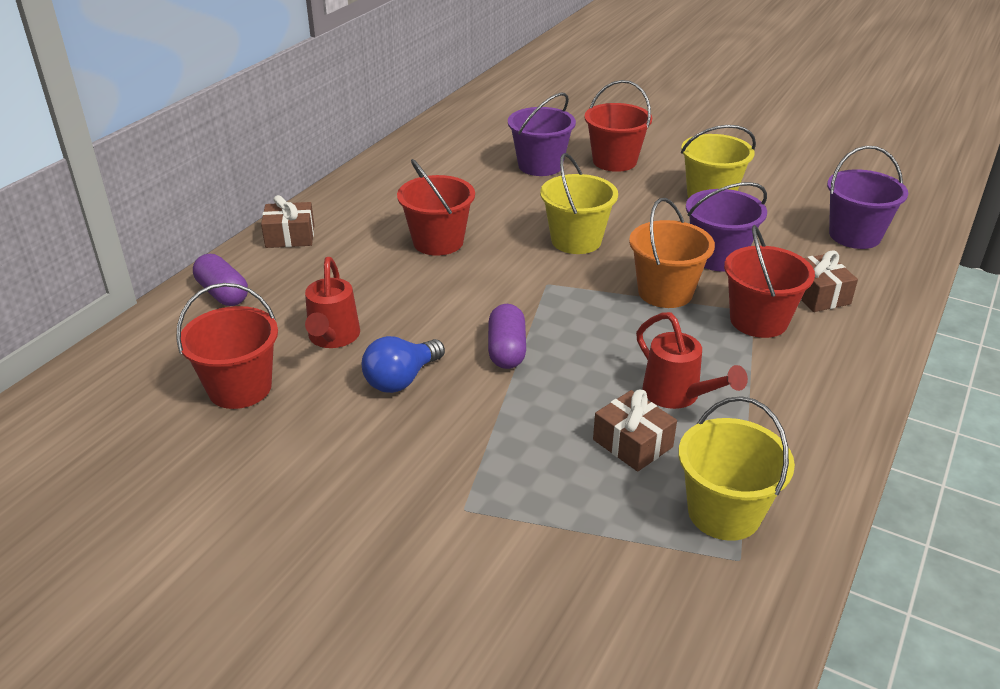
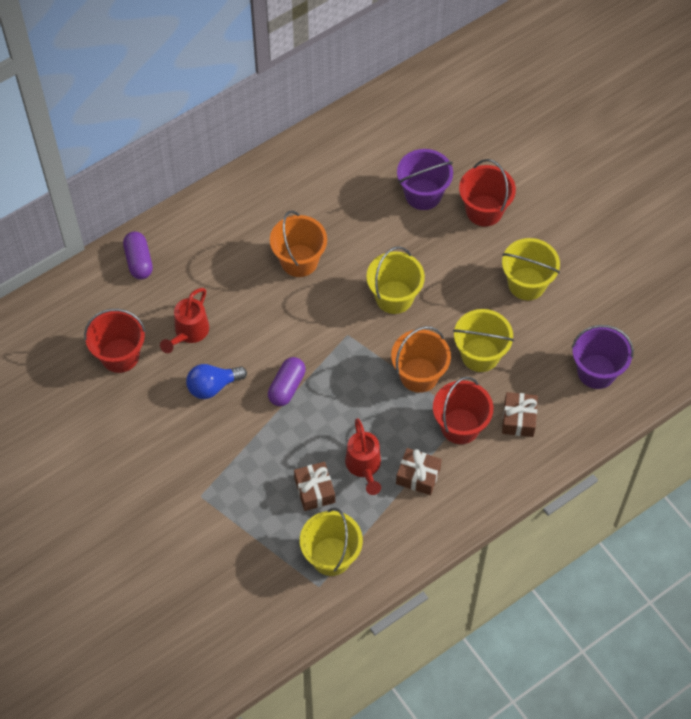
camera: 25 degrees right, 25 degrees up
(290, 236) = (203, 215): brown gift -> brown gift (418, 476)
(438, 242) = (299, 261): red bucket -> orange bucket
(718, 257) = (480, 355): purple bucket -> yellow bucket

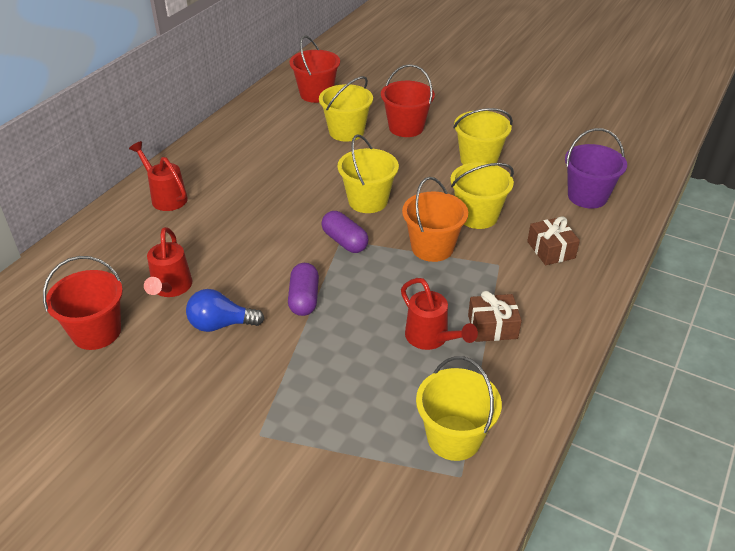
camera: 25 degrees left, 20 degrees down
(139, 261) = (88, 249): purple capsule -> purple capsule (344, 241)
(213, 386) = (221, 324): blue light bulb -> blue light bulb turned 45 degrees clockwise
(222, 222) = (166, 197): none -> red watering can
(299, 261) = (259, 202): orange bucket -> none
(314, 490) = (392, 379): brown gift -> none
(423, 194) = (346, 132): purple bucket -> yellow bucket
(460, 426) = (501, 273): red bucket -> red bucket (316, 94)

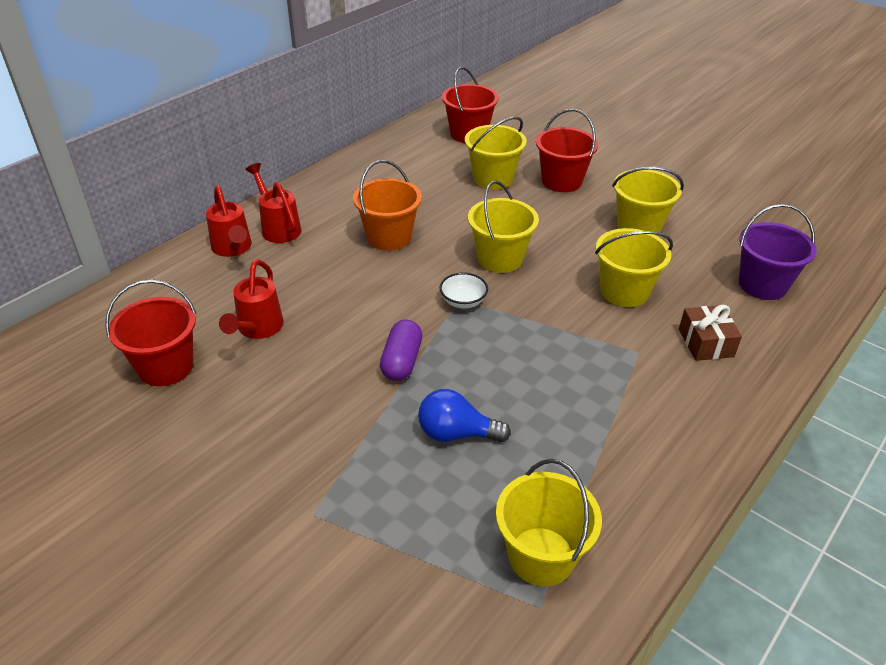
camera: 10 degrees right, 0 degrees up
(221, 324) = (301, 378): blue light bulb -> blue light bulb (456, 433)
(344, 241) = (463, 301): purple capsule -> white bowl
(431, 338) = (539, 429): red watering can -> red watering can (233, 248)
(432, 247) = (563, 321): orange bucket -> orange bucket (389, 237)
(492, 327) = (616, 426): brown gift -> none

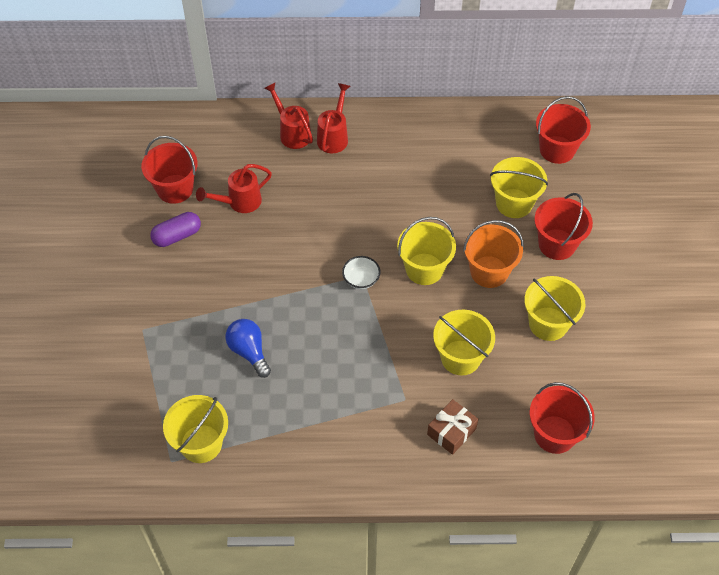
camera: 50 degrees right, 15 degrees up
(233, 248) = (292, 133): red watering can -> red watering can turned 120 degrees clockwise
(389, 237) = (384, 197): orange bucket -> orange bucket (489, 272)
(402, 361) = (279, 287): purple capsule -> purple capsule (177, 236)
(762, 285) = (554, 434): purple bucket -> red bucket

